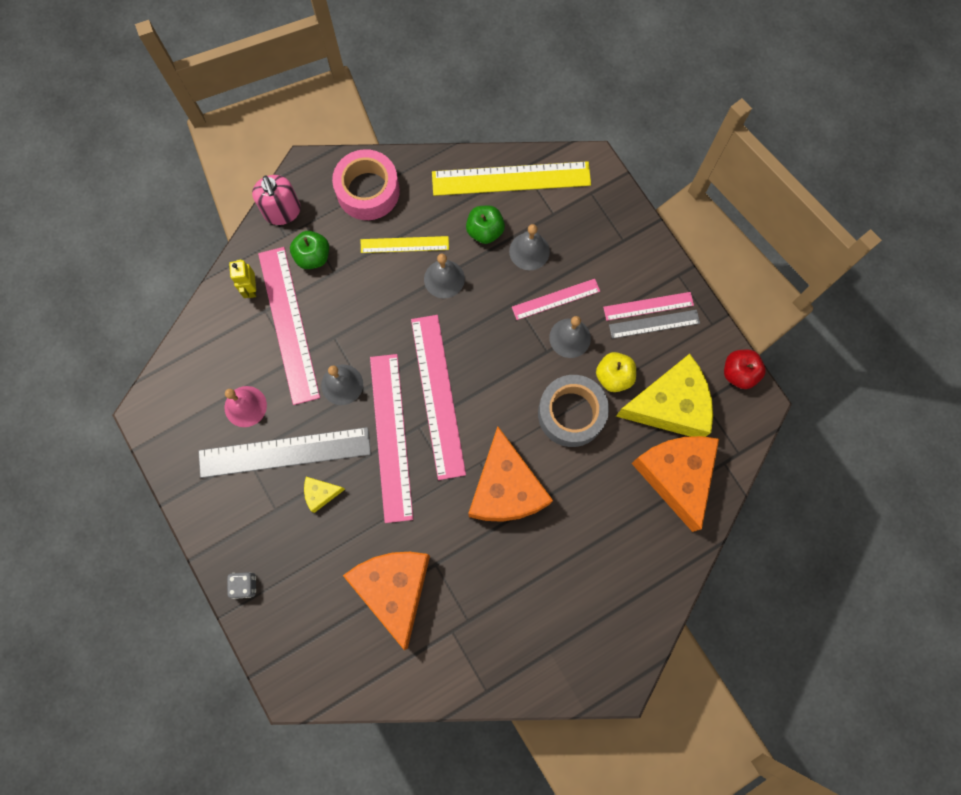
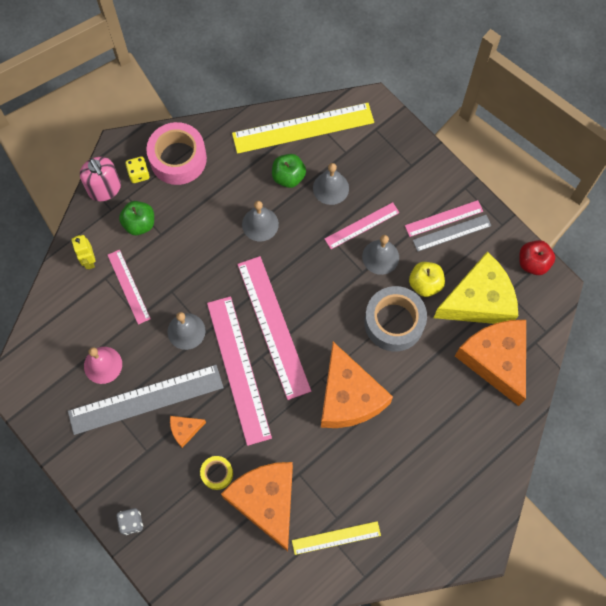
camera: 10 degrees left, 5 degrees down
(289, 324) = (128, 286): pink ruler -> pink ruler, size x0.55
(321, 494) = (185, 430): yellow cheese -> orange cheese
(322, 201) = (139, 174): none -> yellow dice
(346, 548) = (217, 473): none -> yellow tape
(404, 244) = (219, 200): yellow ruler -> yellow ruler (336, 538)

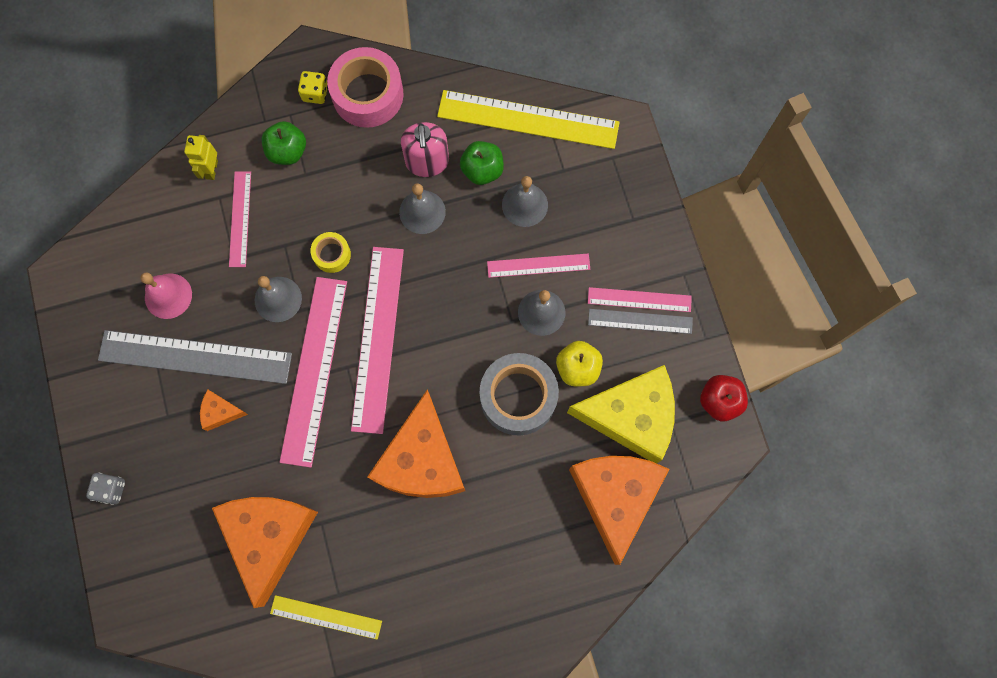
camera: 25 degrees right, 5 degrees up
(104, 189) = (269, 94): pink soap dispenser -> pink soap dispenser (427, 162)
(217, 473) = (231, 479): yellow tape -> yellow tape (332, 254)

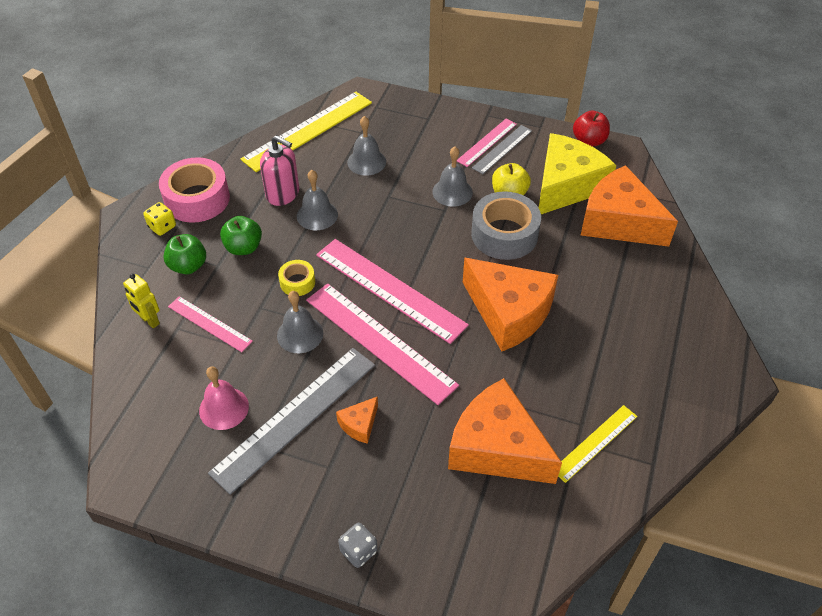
camera: 55 degrees left, 25 degrees down
(482, 170) = (320, 169): green apple -> green apple (243, 248)
(538, 265) = (417, 177): pink ruler -> none

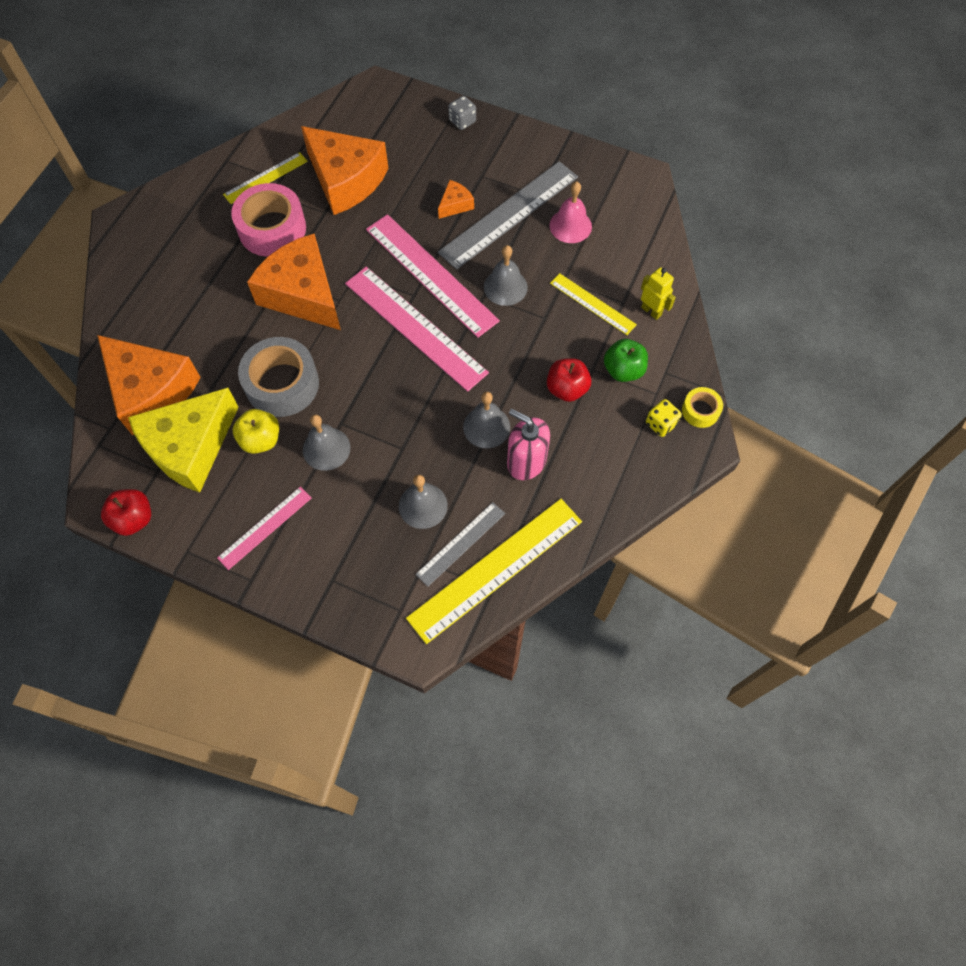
camera: 175 degrees left, 15 degrees up
(197, 199) = (627, 461): pink tape -> pink tape (272, 229)
(209, 323) = (592, 304): pink ruler -> yellow ruler
(243, 248) = (567, 389): green apple -> red apple
(297, 282) = (508, 342): yellow tape -> yellow tape (700, 411)
(502, 149) = (248, 513): grey ruler -> grey ruler (460, 543)

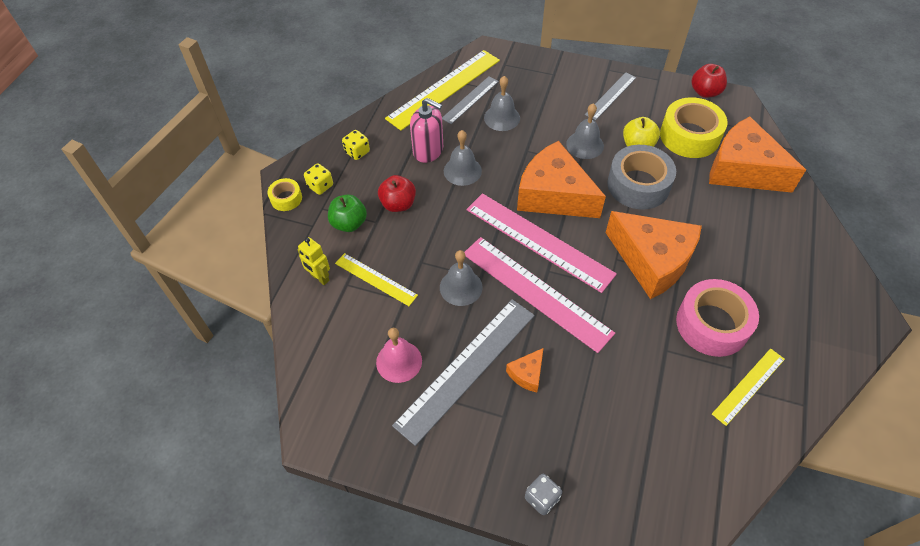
camera: 175 degrees right, 10 degrees down
(190, 447) = (689, 136): yellow cheese -> yellow tape
(265, 527) = (611, 96): pink ruler -> grey ruler
(346, 180) = (657, 393): orange cheese -> orange cheese (553, 195)
(617, 470) = (357, 152): none -> yellow dice

